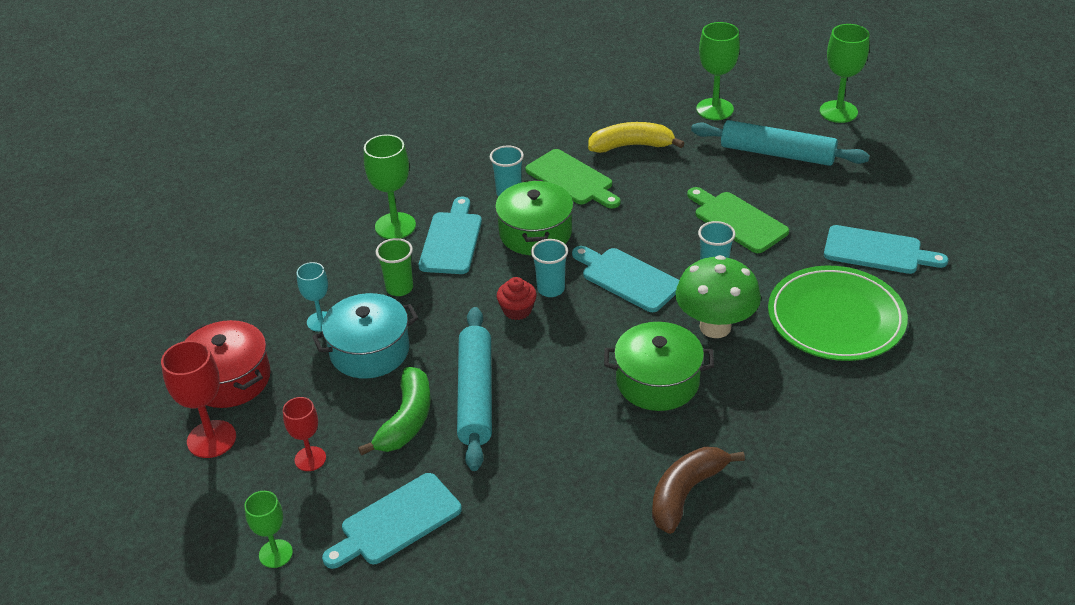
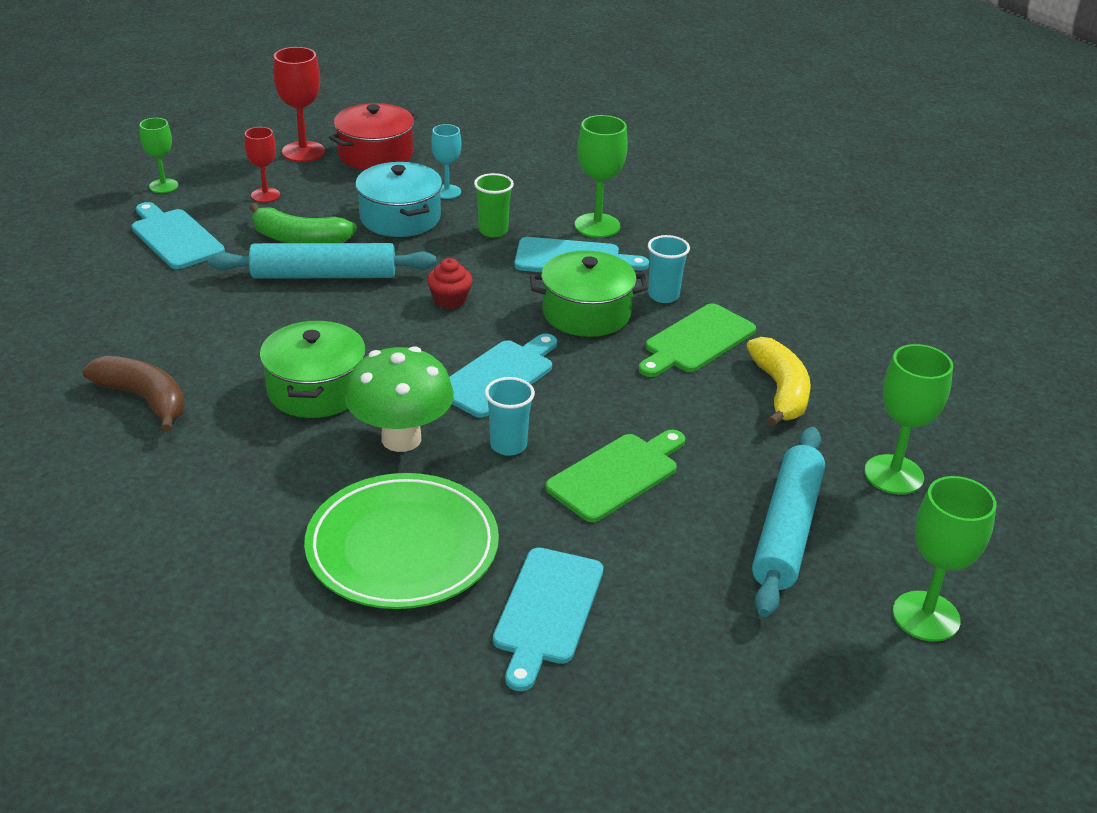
camera: 85 degrees right, 5 degrees down
(551, 289) = (483, 322): turquoise cup -> none

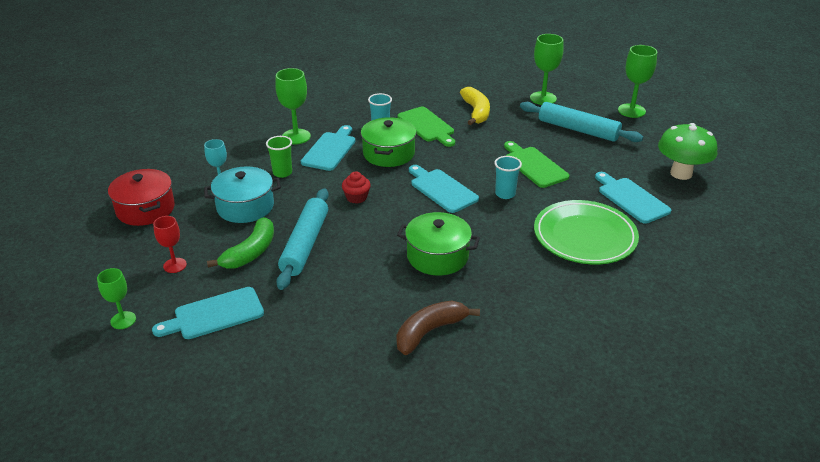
camera: 75 degrees left, 0 degrees up
(303, 152) = (116, 243): red goblet -> none
(401, 439) = (493, 228): green mushroom -> green mushroom (681, 173)
(546, 611) = (631, 199): turquoise cutting board -> turquoise cutting board turned 150 degrees counterclockwise
(780, 391) = (476, 112): yellow banana -> yellow banana turned 75 degrees clockwise

